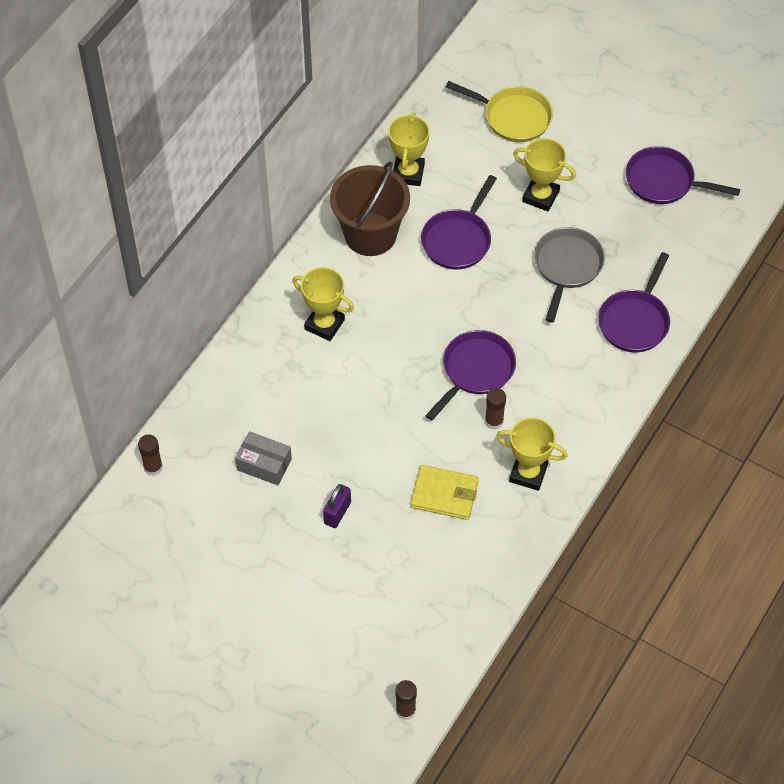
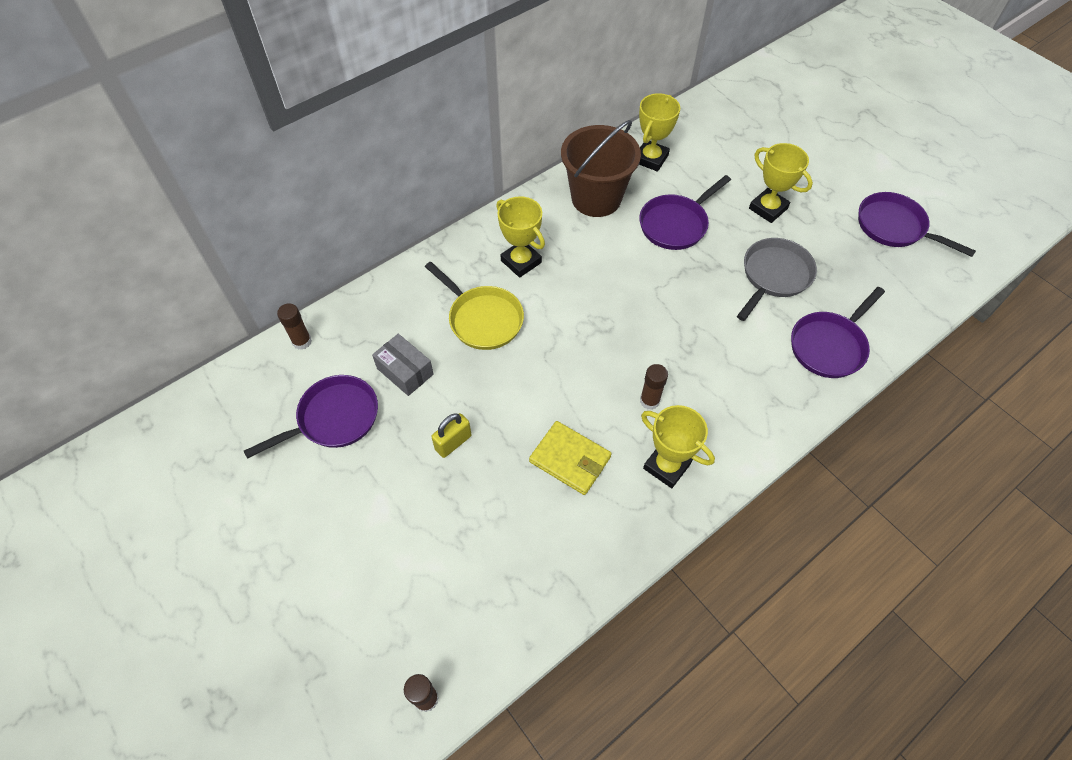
camera: 20 degrees right, 0 degrees up
(337, 513) = (453, 442): purple padlock -> yellow padlock
(475, 371) = (649, 345): purple pan -> purple pan (334, 418)
(513, 117) = (763, 139): yellow pan -> yellow pan (482, 319)

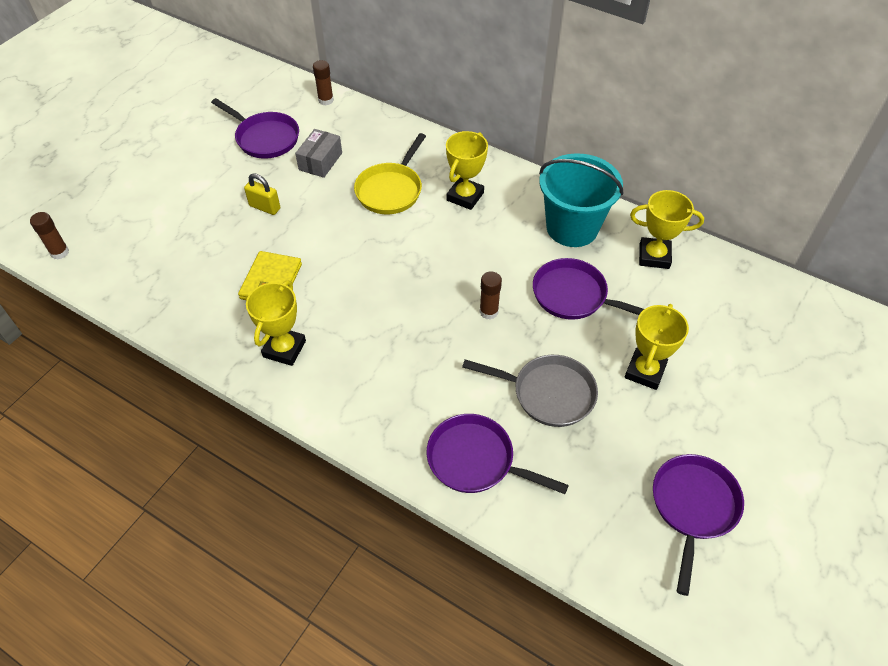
camera: 70 degrees right, 5 degrees down
(596, 198) = (572, 227): brown bucket -> turquoise bucket
(649, 401) = (349, 322): brown glue stick -> brown glue stick (488, 312)

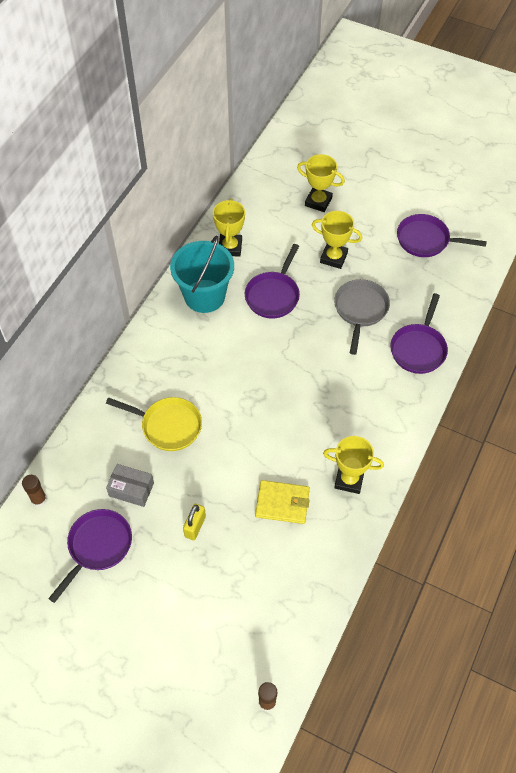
camera: 95 degrees left, 5 degrees up
(465, 196) = (173, 369): yellow trophy -> yellow trophy (318, 202)
(488, 312) = (295, 347): brown glue stick -> none

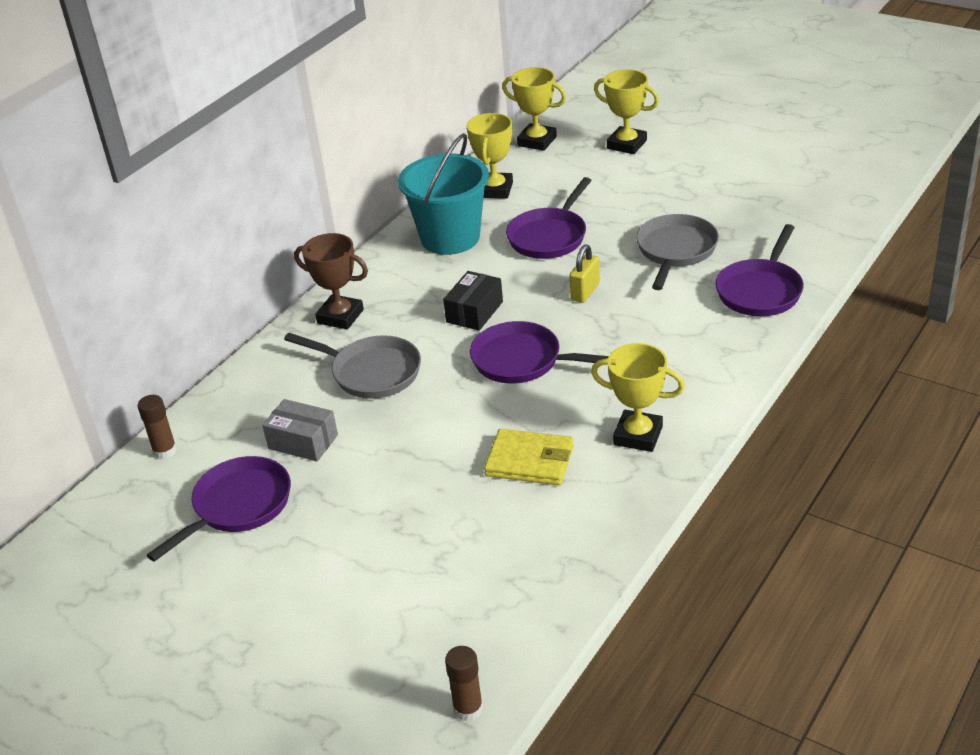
camera: 10 degrees right, 20 degrees down
(138, 373) = (340, 316): none -> brown trophy
(168, 426) = (371, 372): yellow pan -> grey pan
(195, 526) = (390, 486): yellow padlock -> yellow padlock (585, 292)
(230, 369) = (474, 312): none -> black box
(333, 258) = (642, 198): yellow trophy -> yellow trophy (537, 141)
(426, 240) = (780, 179): purple pan -> purple pan (522, 360)

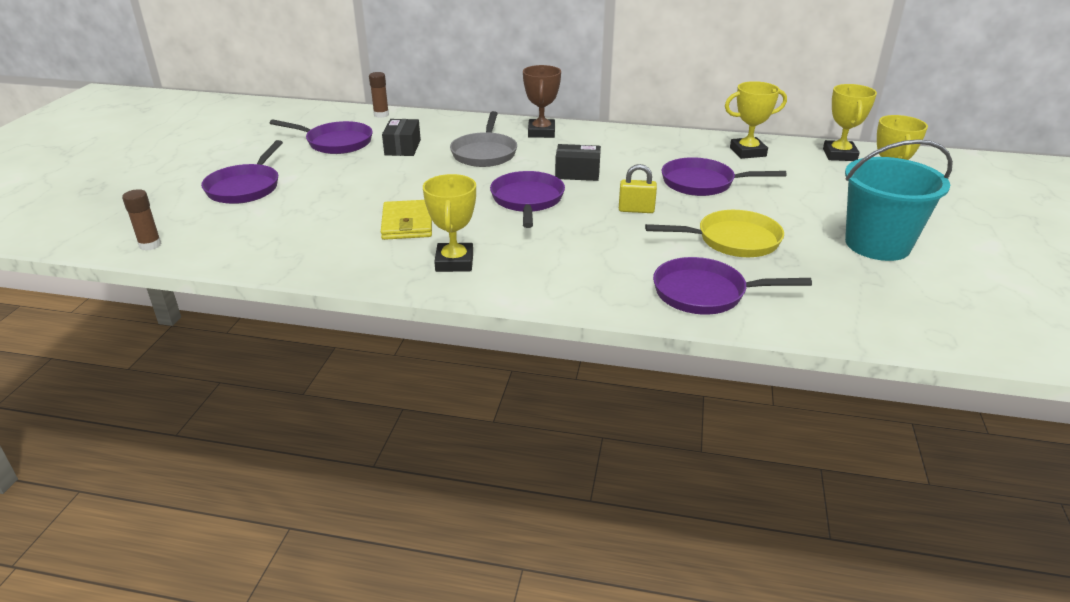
camera: 65 degrees right, 5 degrees down
(303, 442) = (402, 147): grey box -> black box
(337, 608) = (245, 187): none -> purple pan
(450, 238) = (665, 148): turquoise bucket -> turquoise bucket (877, 244)
(675, 251) = (733, 240): grey pan -> yellow pan

